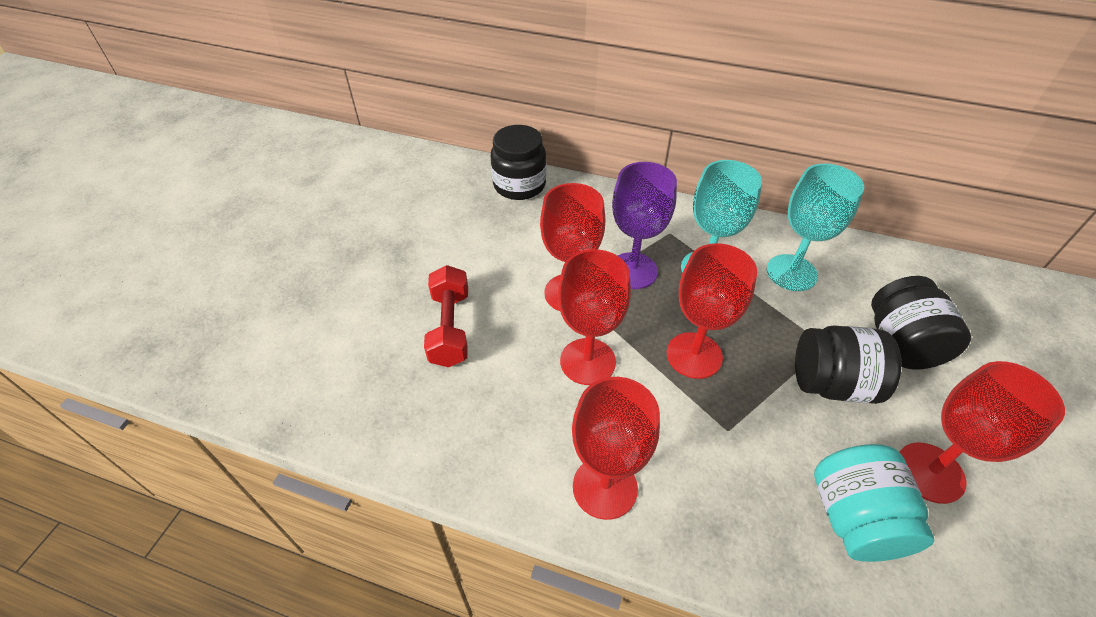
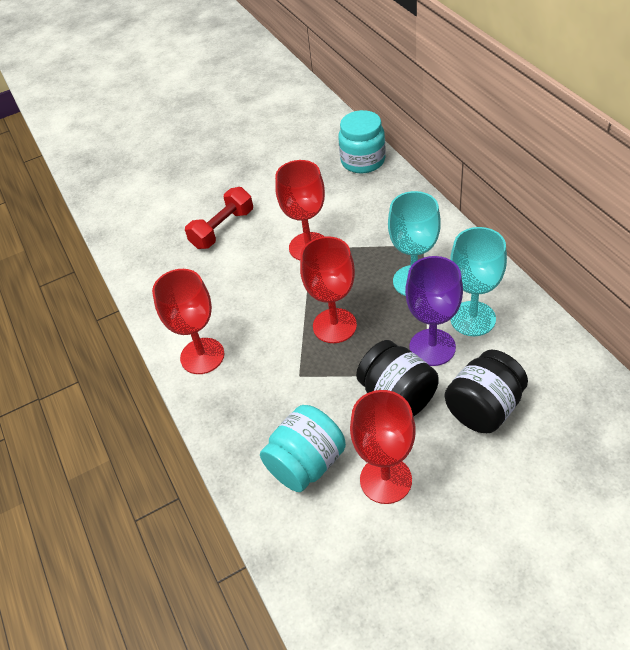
camera: 50 degrees right, 0 degrees up
(519, 185) = (363, 161): black jar -> turquoise jar
(587, 361) = (271, 291): red goblet -> none
(632, 271) = (364, 255): purple goblet -> purple goblet (432, 347)

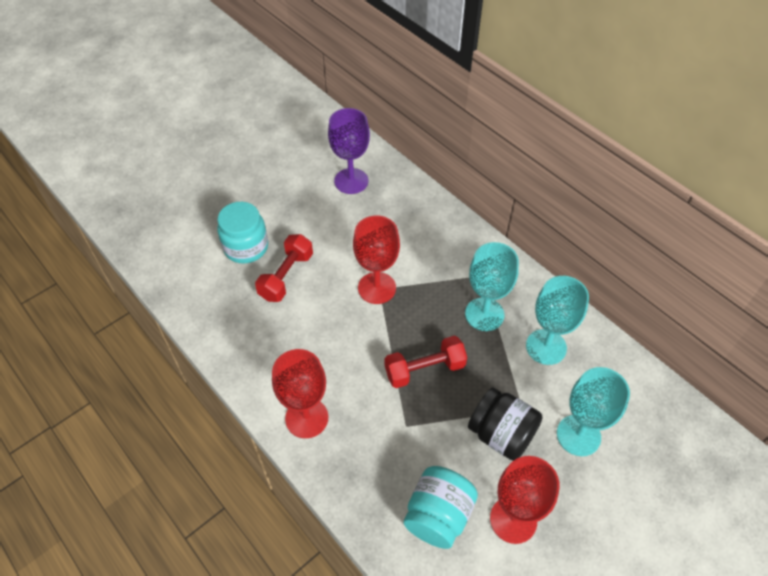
camera: 20 degrees left, 5 degrees up
(334, 326) = (424, 369): red goblet -> red dumbbell
(363, 161) = (403, 190): turquoise jar -> turquoise jar (246, 247)
(432, 347) = (518, 380): purple goblet -> purple goblet (351, 181)
(484, 408) = (578, 435): black jar -> turquoise goblet

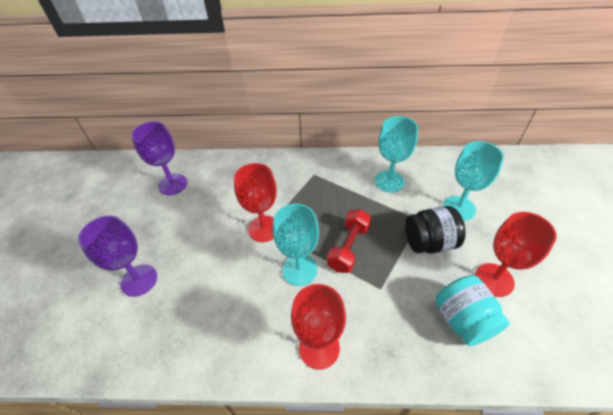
camera: 45 degrees left, 5 degrees down
(246, 247) = (139, 280): turquoise jar -> purple goblet
(286, 276) = (193, 273): red dumbbell -> none
(484, 314) = (340, 191): turquoise goblet -> turquoise goblet (299, 270)

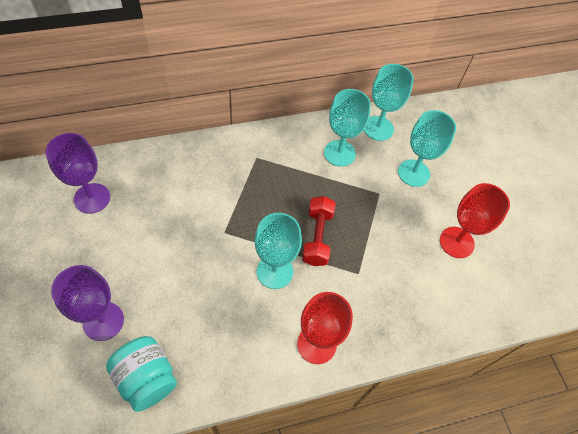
camera: 25 degrees left, 10 degrees up
(264, 228) = (222, 233): red goblet -> none
(429, 242) = (393, 216): black jar -> none
(431, 166) = (378, 128): none -> turquoise goblet
(463, 320) = (436, 287): turquoise jar -> turquoise jar (147, 378)

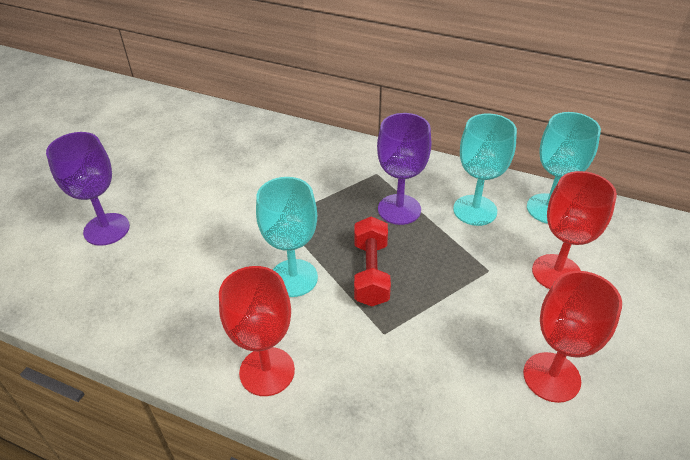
camera: 45 degrees right, 15 degrees down
(92, 198) = (198, 137): purple goblet -> purple goblet (399, 209)
(147, 378) = (88, 294): turquoise jar -> none
(317, 237) = (371, 272): red dumbbell -> red dumbbell turned 45 degrees counterclockwise
(413, 173) = (556, 273): turquoise goblet -> red goblet

